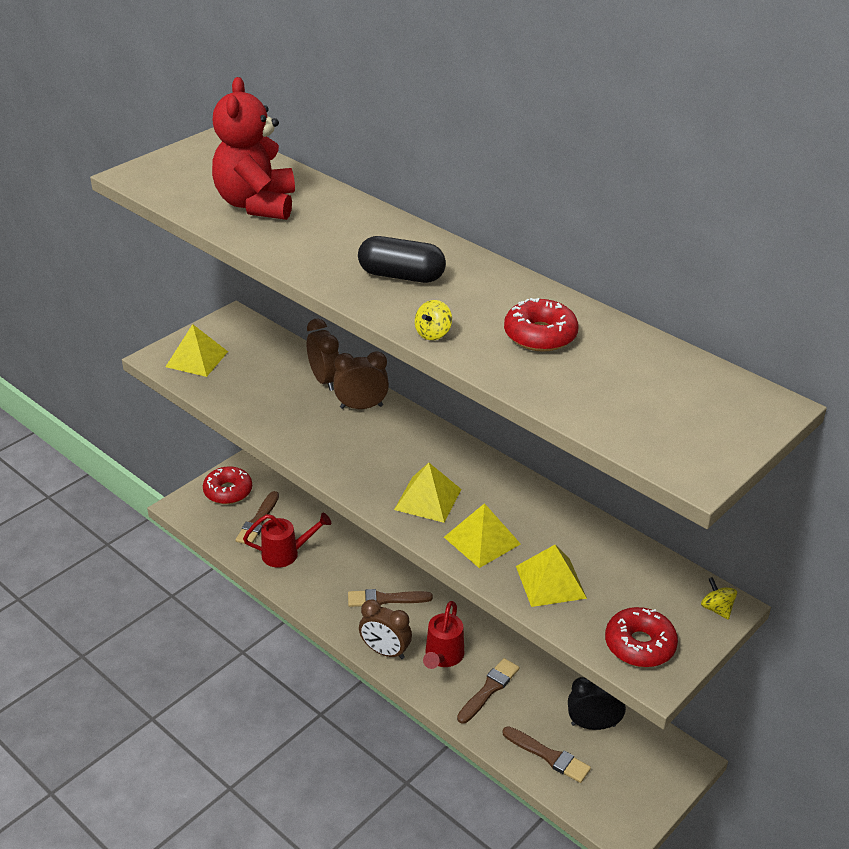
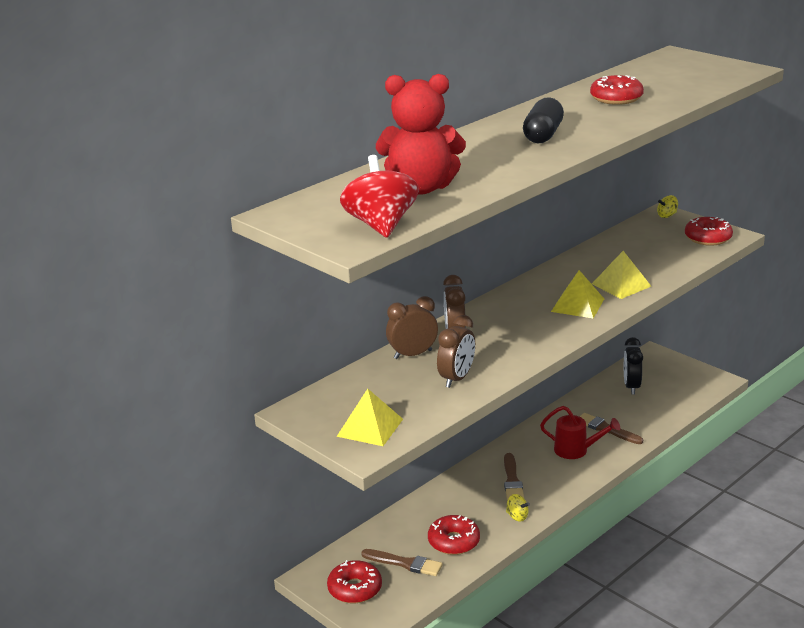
camera: 85 degrees left, 10 degrees down
(171, 187) = (381, 225): none -> red spinning top
(286, 554) = (454, 541): red watering can -> red donut
(385, 651) = (574, 479): brown clock -> brown clock (457, 378)
(433, 333) = (624, 124): yellow spinning top -> yellow spinning top (517, 516)
(548, 756) = (664, 405): brown brush -> none
(551, 582) = (658, 262): yellow pyramid -> none

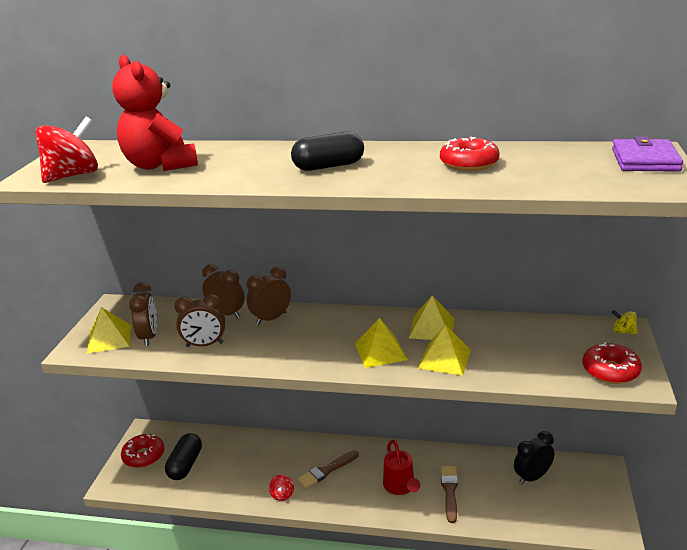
camera: 55 degrees right, 0 degrees up
(399, 404) = (149, 337): none -> brown clock
(405, 563) = (185, 465): brown brush -> black capsule
(454, 541) = (226, 476): red donut -> none
(517, 516) = (282, 495): yellow spinning top -> red spinning top
(570, 275) = (431, 328): none -> yellow pyramid
(691, 60) = (645, 160): none -> purple wallet

